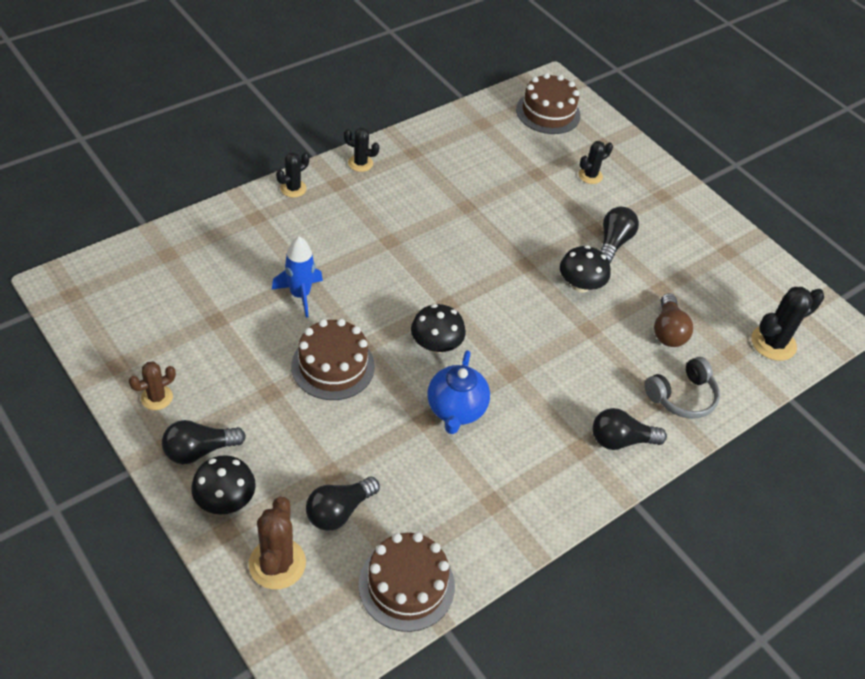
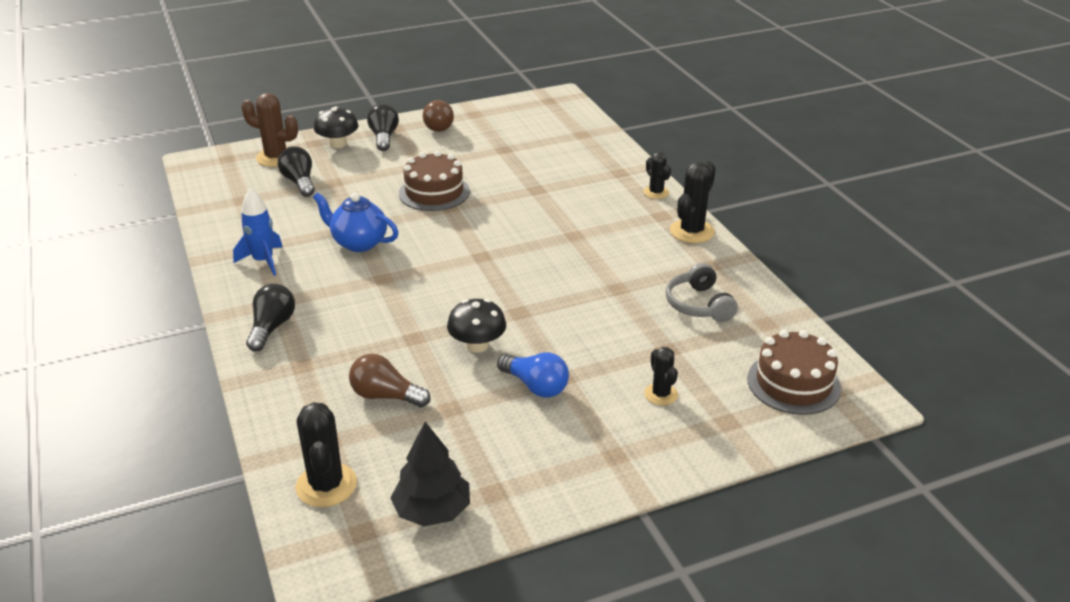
camera: 110 degrees right, 15 degrees down
(157, 397) = (438, 125): brown cactus -> brown light bulb
(300, 295) = (518, 185): blue rocket -> blue rocket (263, 261)
(360, 163) = (692, 231): black cactus -> black cactus, size x1.63
(406, 585) = (222, 201): brown cake -> none
(436, 344) = (434, 243): black mushroom -> none
(613, 243) = (535, 386): black light bulb -> blue light bulb
(682, 396) = (296, 382): grey headphones -> grey headphones (698, 305)
(761, 279) = (432, 510): none -> black tree

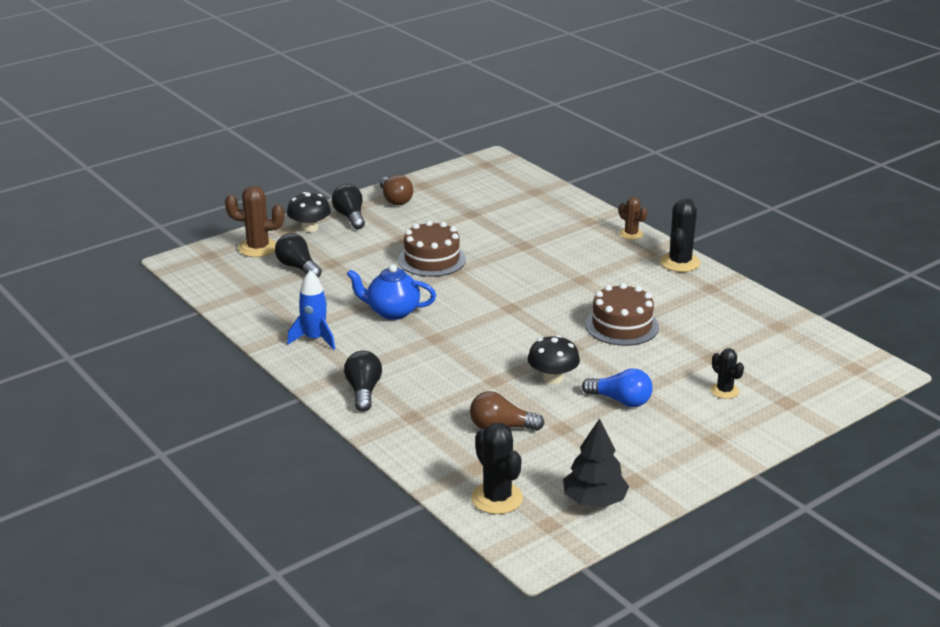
camera: 15 degrees left, 5 degrees down
(656, 192) = (631, 234): black cactus -> brown cactus
(698, 305) = (717, 320): grey headphones -> none
(793, 383) = (823, 367): brown cake -> brown cake (622, 326)

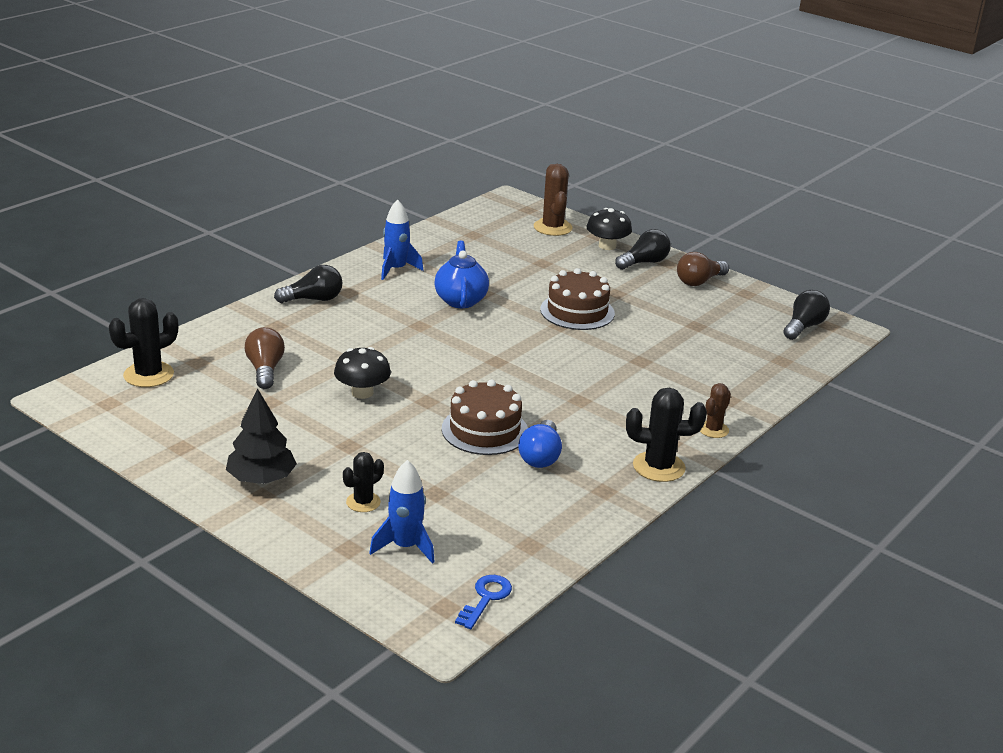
camera: 75 degrees right, 0 degrees up
(298, 267) = (525, 249): black light bulb -> black light bulb (803, 327)
(594, 500) = (146, 425): black tree -> black tree (261, 479)
(620, 401) = (327, 434): blue light bulb -> blue light bulb (540, 456)
(783, 377) = (405, 547): none -> blue rocket
(843, 350) = (486, 598): none -> blue key

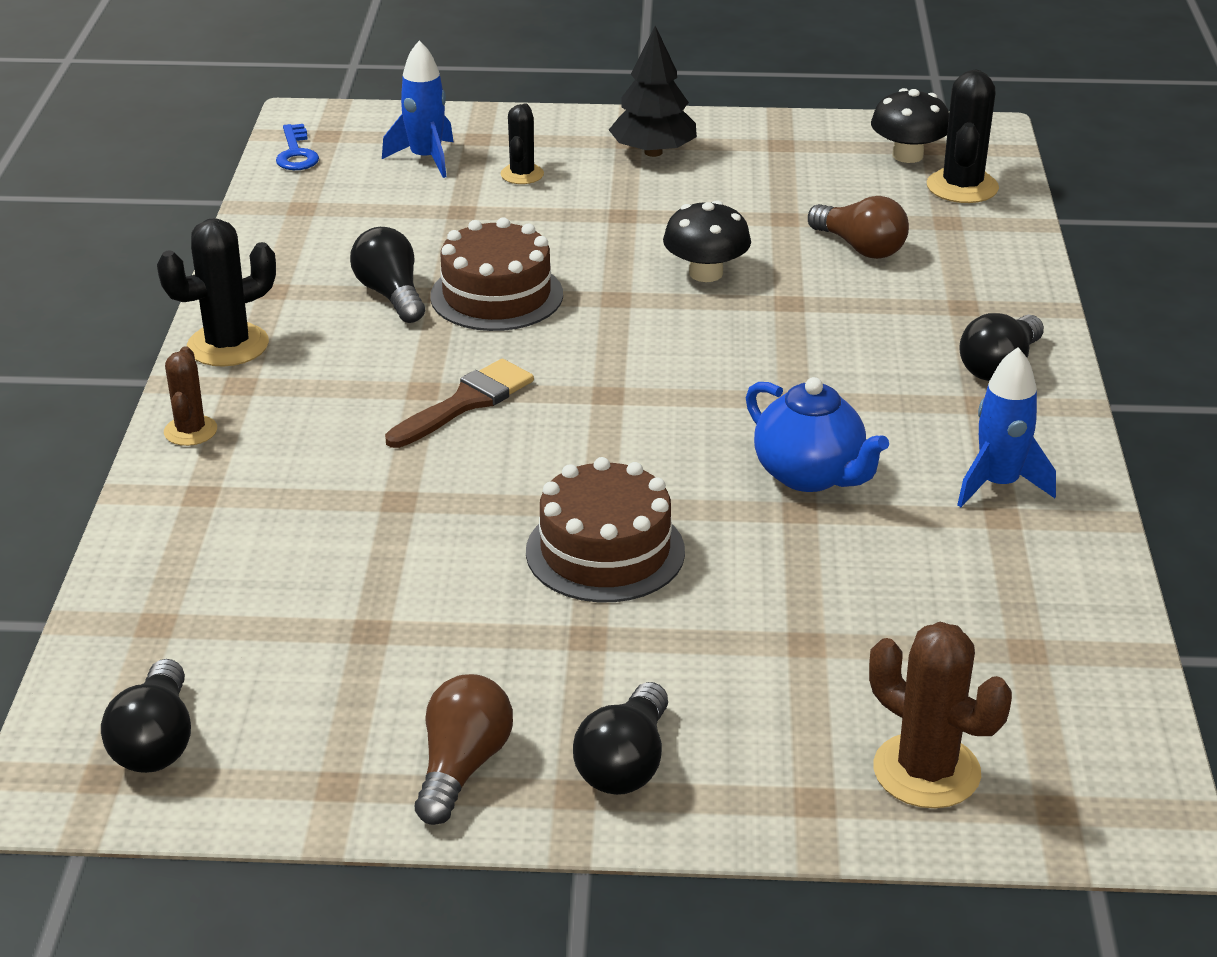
camera: 145 degrees right, 5 degrees up
(540, 456) = (391, 295): blue light bulb -> black light bulb
(566, 385) = (466, 403): none -> brown brush
(607, 246) = (752, 776): black mushroom -> black mushroom (907, 155)

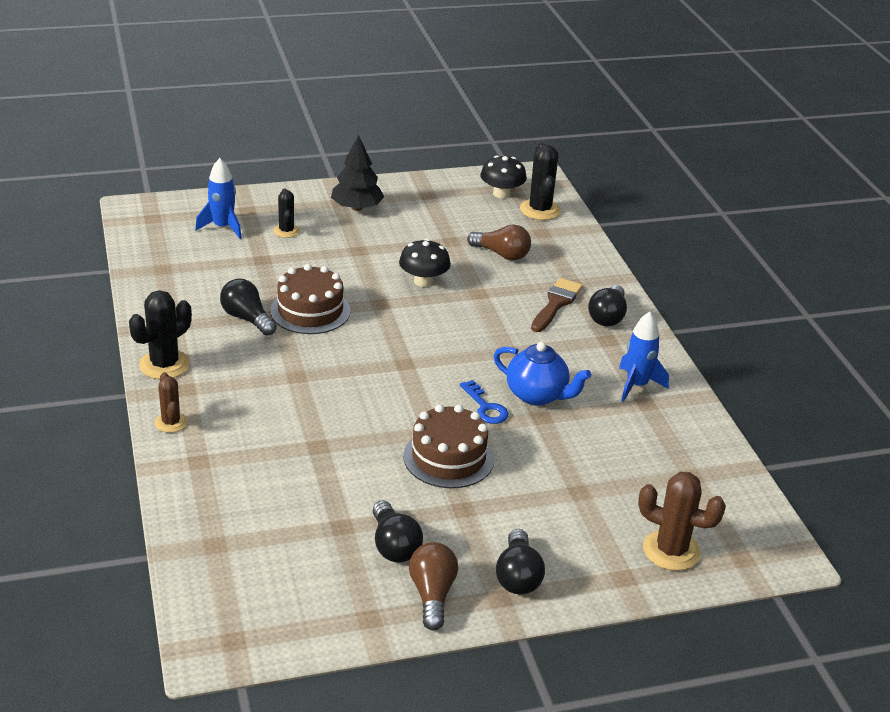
camera: 20 degrees left, 0 degrees up
(156, 741) = (253, 613): black light bulb -> black light bulb (394, 545)
(296, 153) = (140, 233): blue key -> blue key (485, 407)
(466, 403) = (326, 380): brown brush -> brown brush (556, 303)

